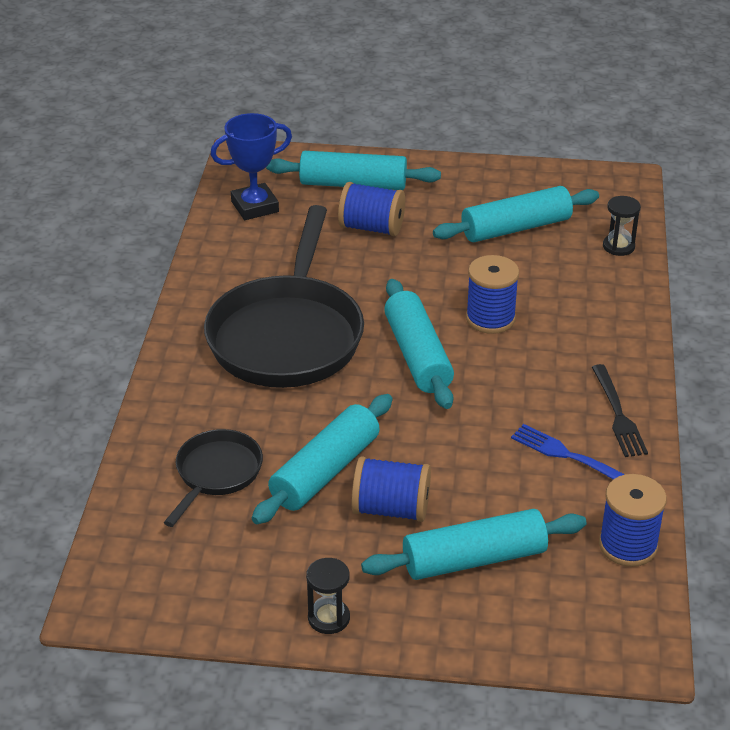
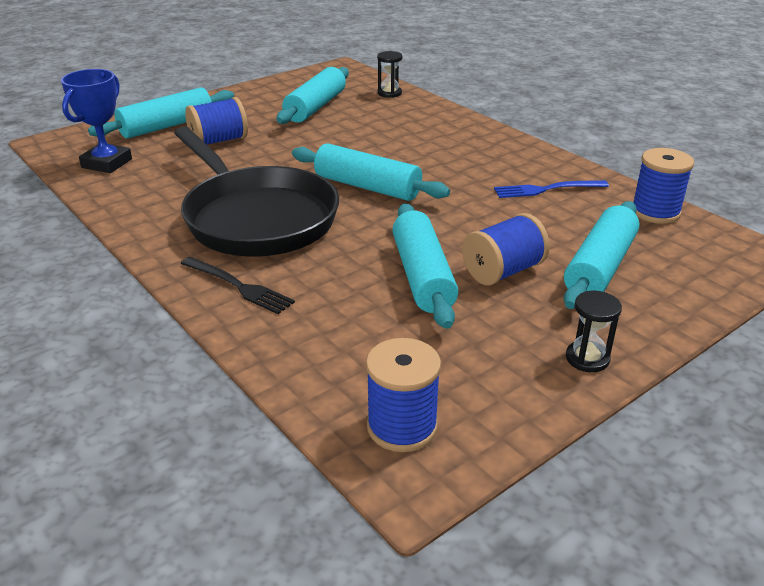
camera: 45 degrees left, 5 degrees down
(216, 474) = (346, 323): black pan -> none
(490, 318) = (378, 150): blue spool -> blue spool (402, 427)
(618, 415) = (532, 159): black fork -> black fork (240, 287)

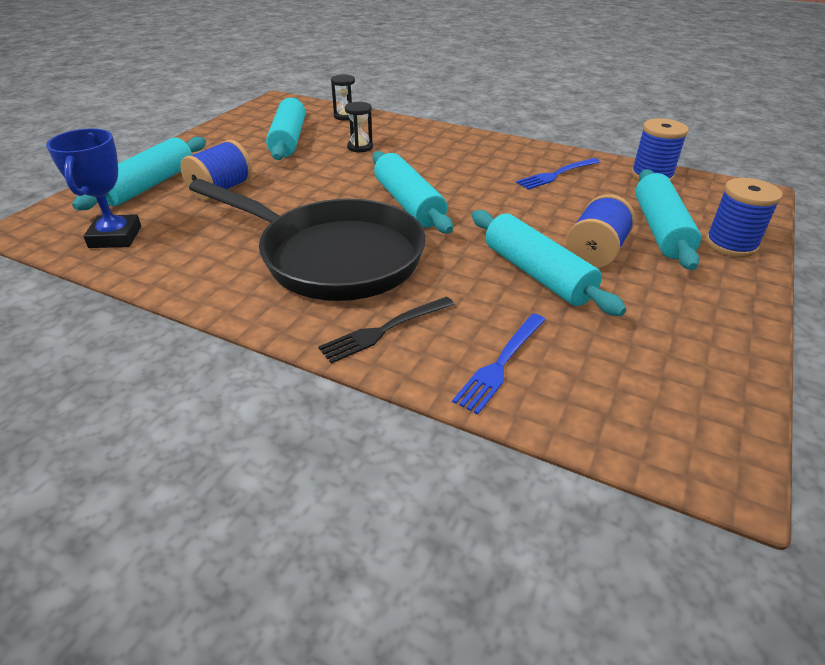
camera: 25 degrees left, 5 degrees up
(240, 287) = (383, 331): black fork -> black fork turned 135 degrees clockwise
(308, 340) = (500, 364): none -> blue fork
(367, 187) = (409, 204): turquoise rolling pin -> turquoise rolling pin turned 60 degrees clockwise
(402, 427) = (663, 422): blue spool -> blue spool (731, 244)
(587, 358) = (731, 309): black hourglass -> black hourglass (360, 147)

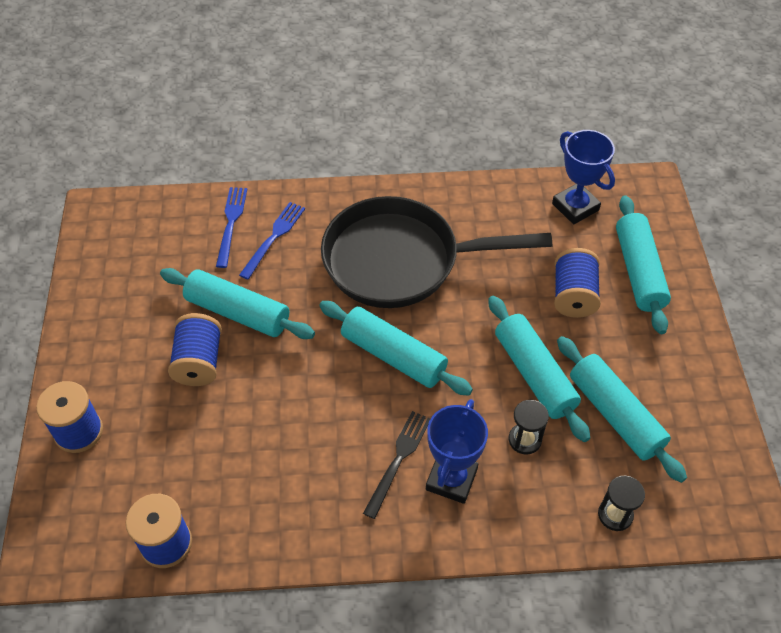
camera: 150 degrees right, 15 degrees up
(383, 331) = (315, 215): black fork -> black fork (398, 459)
(427, 148) = (451, 479): none -> blue trophy
(556, 175) = (276, 488): blue fork -> blue fork (274, 237)
(660, 229) = (146, 426): turquoise rolling pin -> turquoise rolling pin (534, 374)

